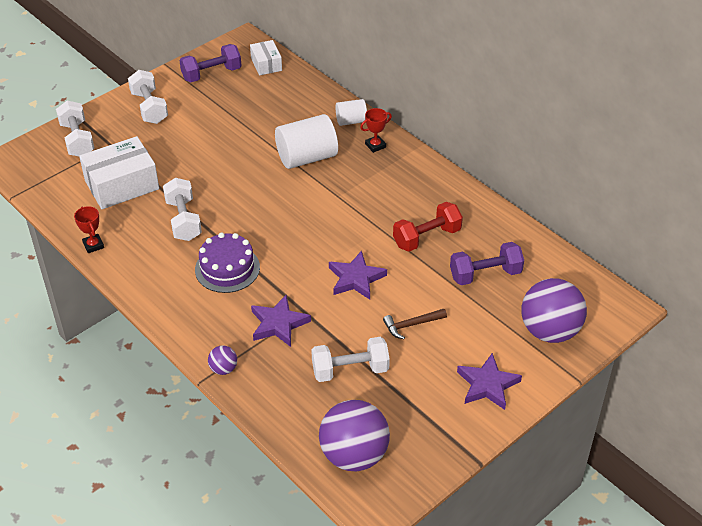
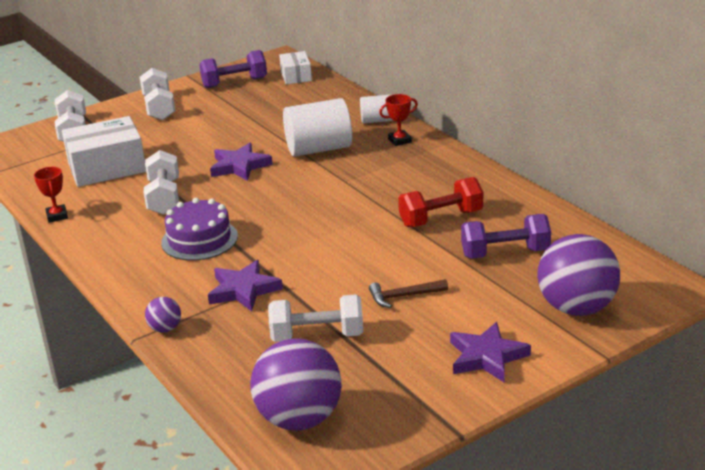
camera: 10 degrees right, 15 degrees down
(356, 279) = (347, 252): purple star -> purple star (239, 166)

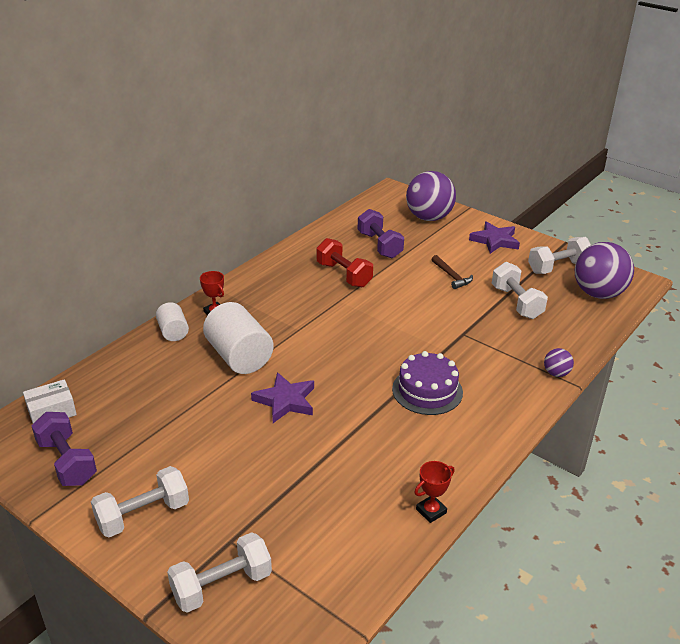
camera: 110 degrees left, 5 degrees up
(107, 168) = (313, 508): white box -> none
(164, 197) = (364, 437): white dumbbell -> white dumbbell (558, 267)
(243, 290) = (485, 347): purple star -> none

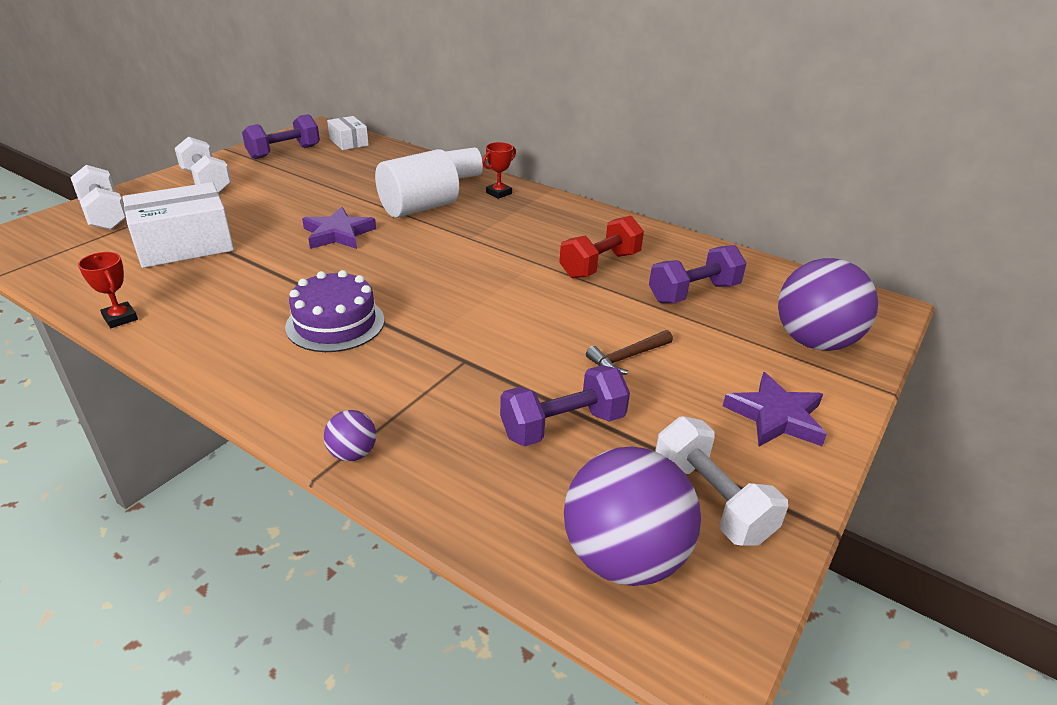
camera: 85 degrees right, 0 degrees up
(300, 499) = (184, 244): none -> white box
(516, 302) = (563, 426): white dumbbell -> purple dumbbell

